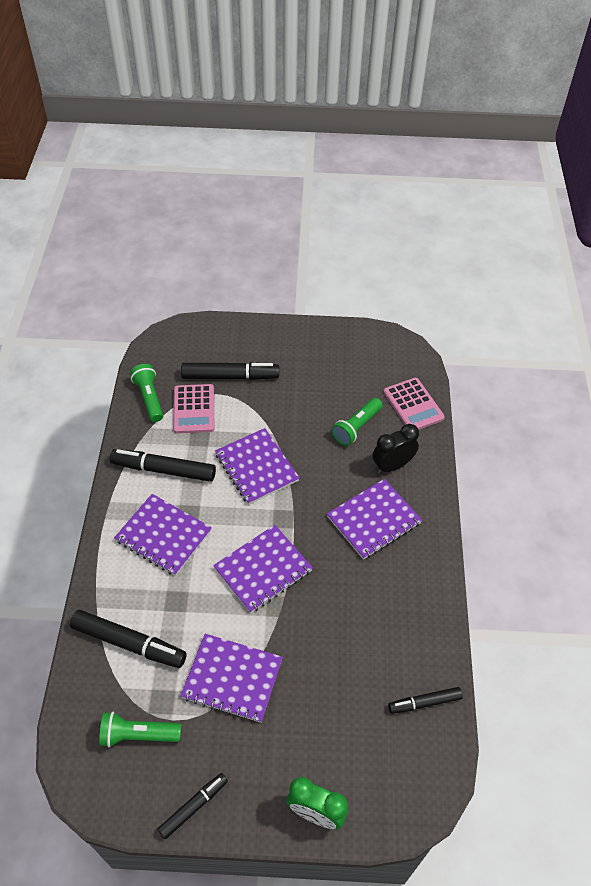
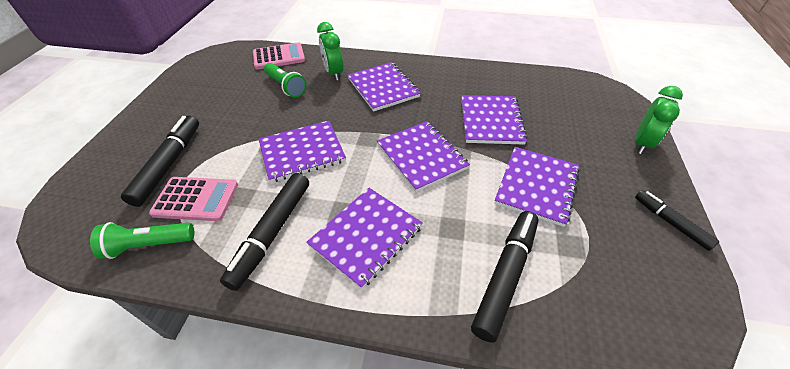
camera: 80 degrees left, 5 degrees down
(138, 735) = (613, 269): green flashlight -> none
(331, 638) = (491, 121): none -> purple notebook
(392, 465) = (333, 73): black clock -> green clock
(425, 702) = (539, 82): black marker -> none

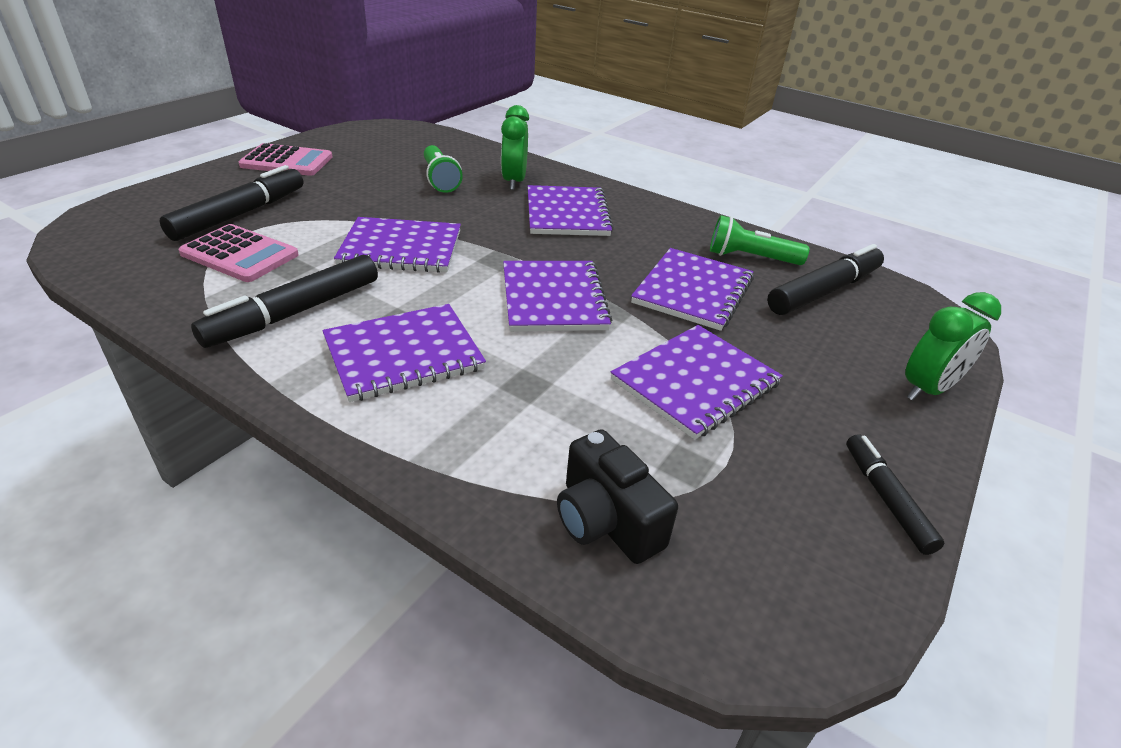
camera: 20 degrees right, 10 degrees down
(148, 245) = (154, 279): green flashlight -> green flashlight (750, 258)
(279, 57) = (458, 148): pink calculator -> pink calculator (287, 161)
(505, 276) = (552, 461): black marker -> black marker (823, 291)
(560, 304) = (606, 520): none -> black camera

